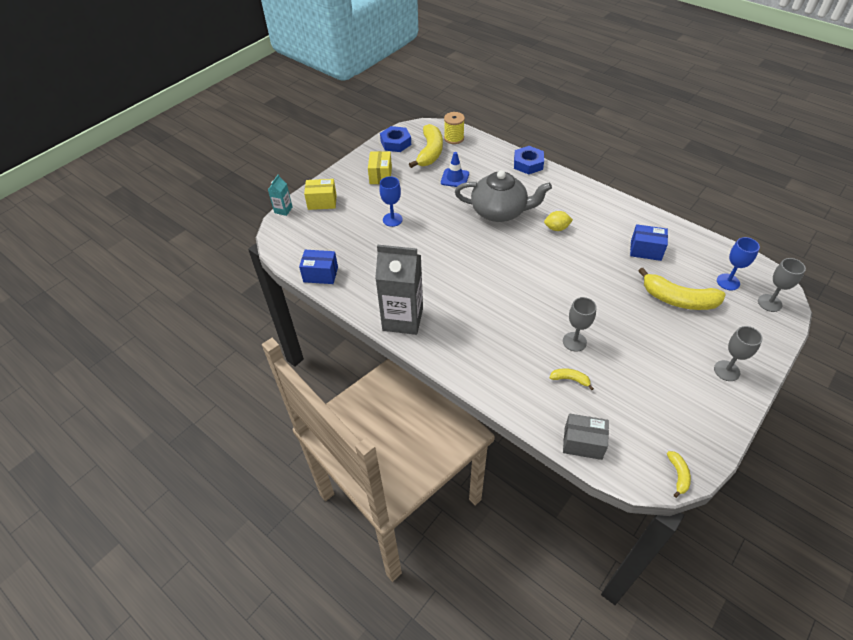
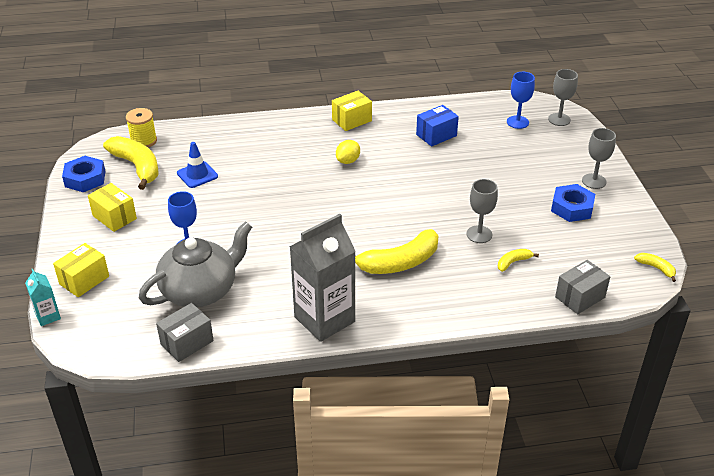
camera: 50 degrees left, 10 degrees down
(320, 274) = (187, 342): blue box -> grey box
(500, 211) = (281, 177): grey teapot -> grey teapot (200, 290)
(528, 164) = (249, 124): blue nut -> blue nut (572, 208)
(598, 201) = (352, 120): none -> yellow box
(678, 299) = (504, 155): yellow banana -> yellow banana (399, 263)

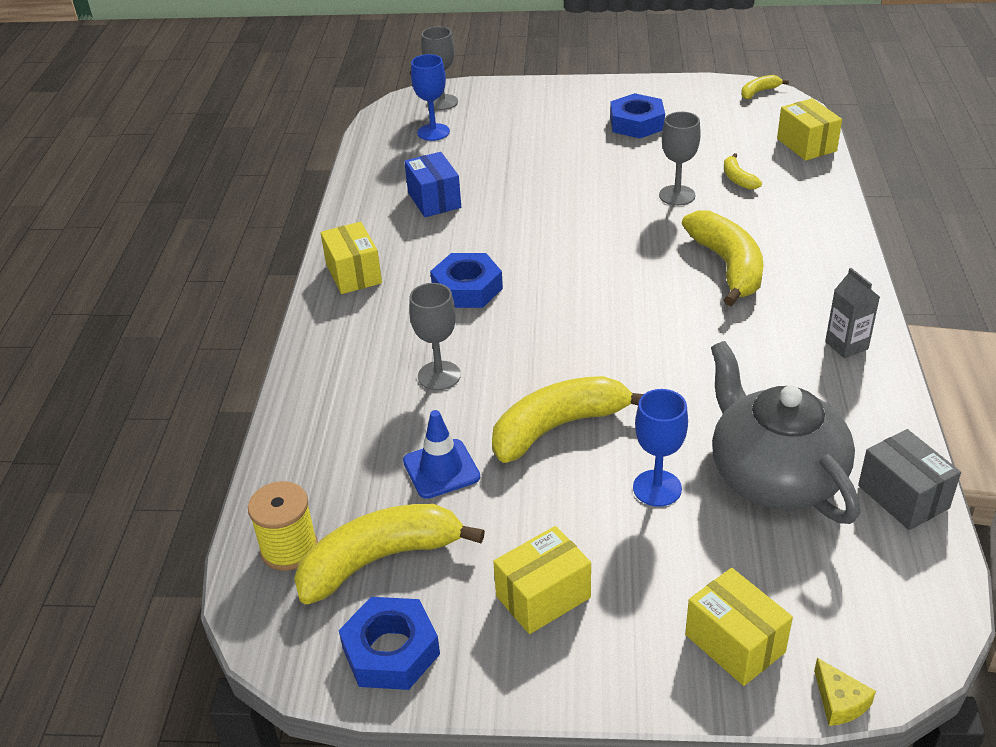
camera: 75 degrees left, 0 degrees up
(48, 316) = (839, 701): turquoise carton -> yellow cheese
(232, 208) = (558, 427): none -> yellow banana
(324, 319) = (846, 345): grey carton -> grey carton, size x0.46
(348, 161) = (467, 288): yellow lemon -> blue nut
(580, 297) = (806, 145): grey box -> yellow box
(594, 181) = (587, 101): grey goblet -> grey goblet (439, 376)

